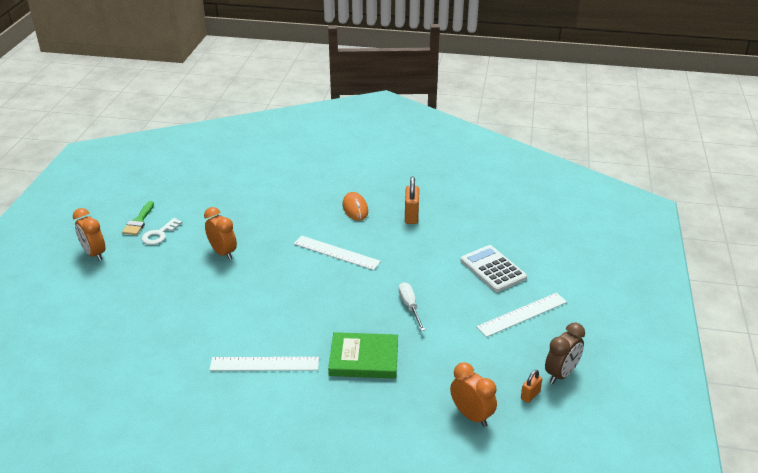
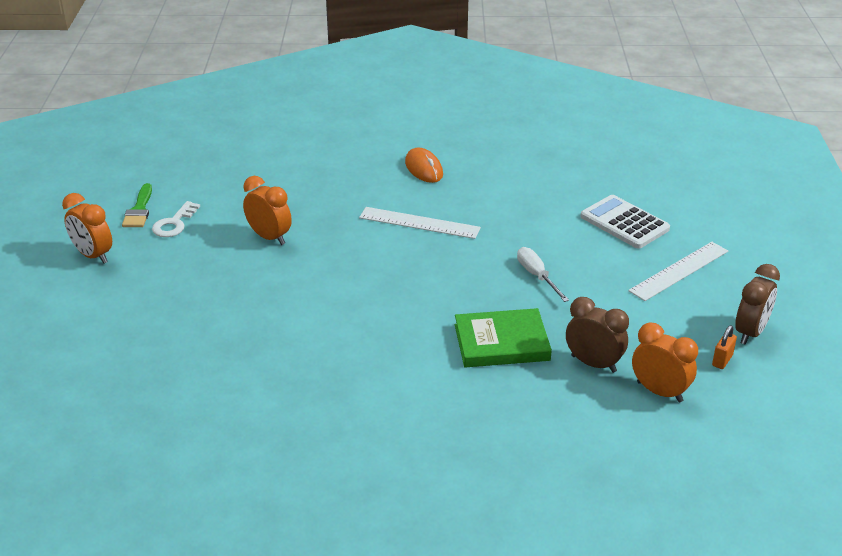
camera: 10 degrees left, 0 degrees up
(264, 364) = (376, 363): white ruler -> none
(411, 216) = (499, 171): orange padlock -> none
(428, 385) = (593, 364): none -> brown clock

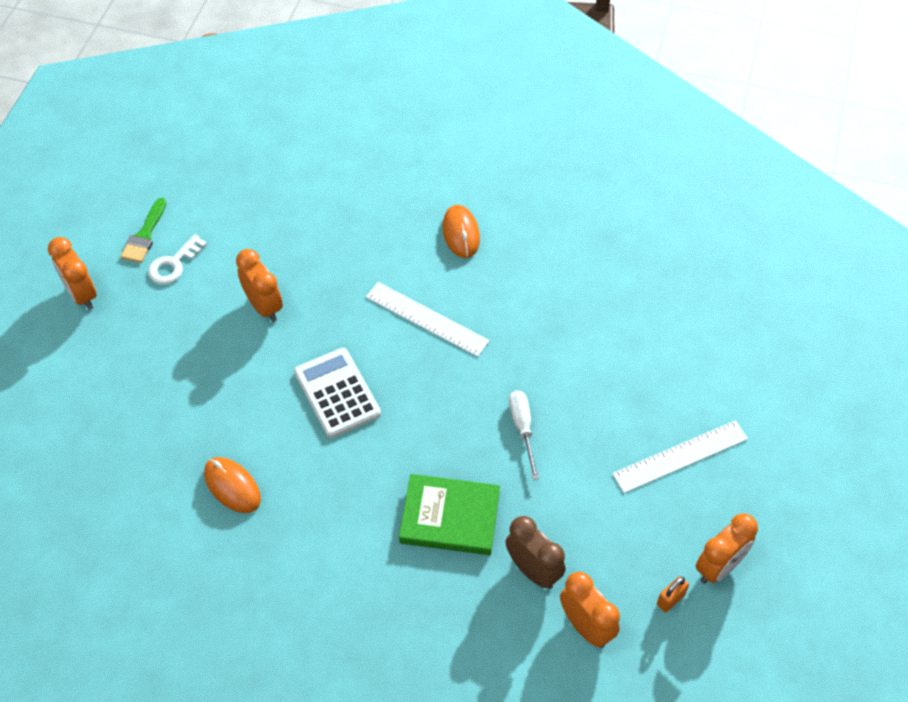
camera: 15 degrees right, 20 degrees up
(290, 357) = (232, 486): none -> orange mouse
(624, 223) = (650, 368): white calculator -> white calculator (337, 393)
(750, 332) = (719, 567): brown clock -> orange clock

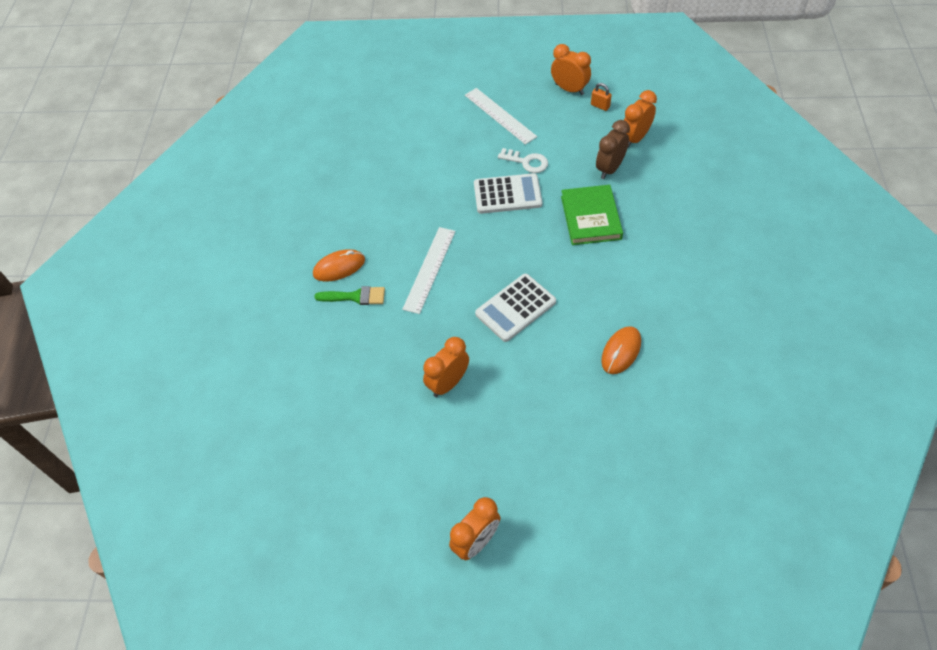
camera: 100 degrees left, 0 degrees up
(144, 235) = (392, 512): green brush -> green brush (355, 297)
(174, 264) = (420, 472): white key -> white key (526, 162)
(522, 429) = (507, 194): white screwdriver -> white calculator

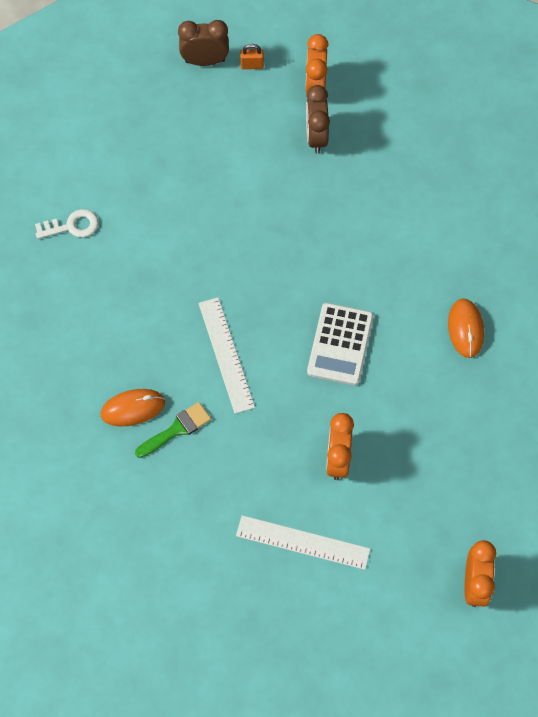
camera: 40 degrees left, 10 degrees up
(339, 267) = (133, 408): orange mouse -> orange mouse turned 45 degrees clockwise
(500, 115) = (156, 134): white ruler -> white ruler (303, 542)
(507, 194) = (237, 225): white calculator -> none
(526, 162) = (228, 175): white key -> white key (72, 226)
(569, 89) = (205, 61): orange clock -> brown clock
(591, 217) = (338, 204): green book -> none

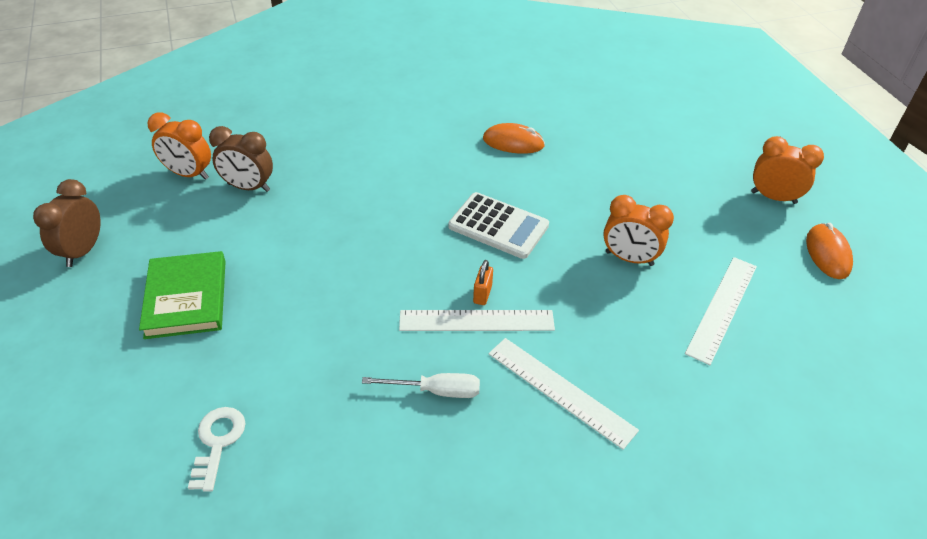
camera: 75 degrees left, 20 degrees down
(133, 408) = (519, 432): orange mouse -> orange mouse (827, 254)
(151, 345) = (436, 391): none -> white screwdriver
(177, 429) = (560, 391): green brush -> white ruler
(183, 150) = (186, 298): none -> green book
(252, 65) = (123, 214): orange padlock -> orange padlock (482, 294)

